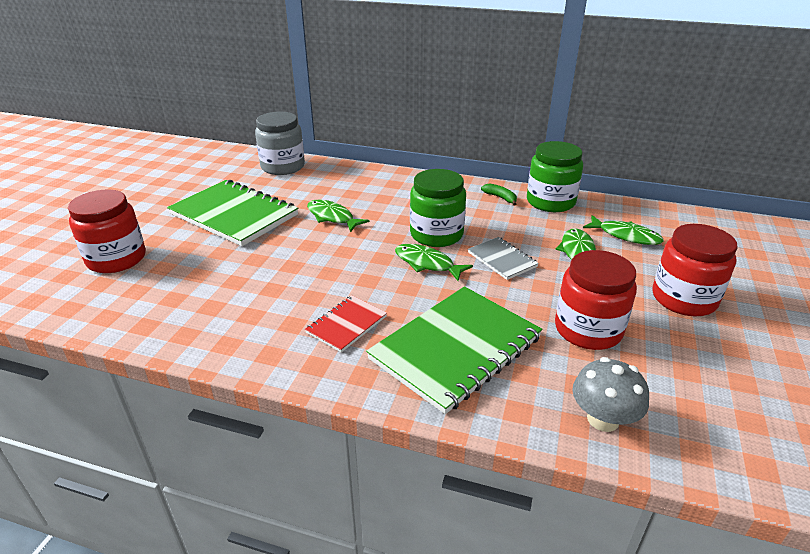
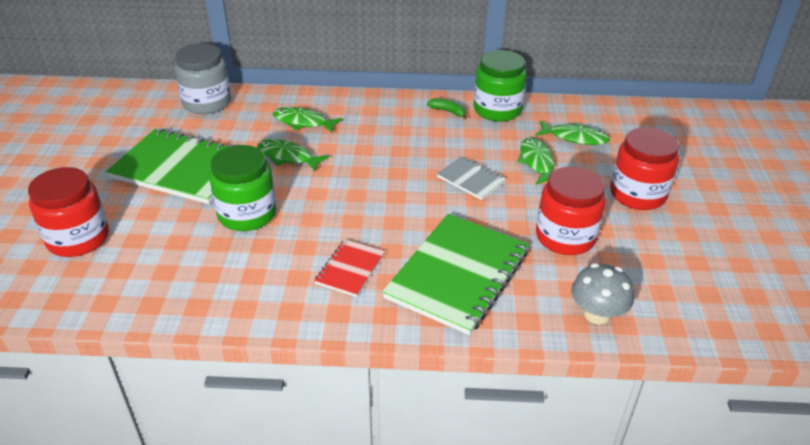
camera: 15 degrees left, 5 degrees up
(427, 264) = (402, 194): green fish -> green fish (303, 122)
(436, 234) = (400, 161): green jar -> green jar (247, 214)

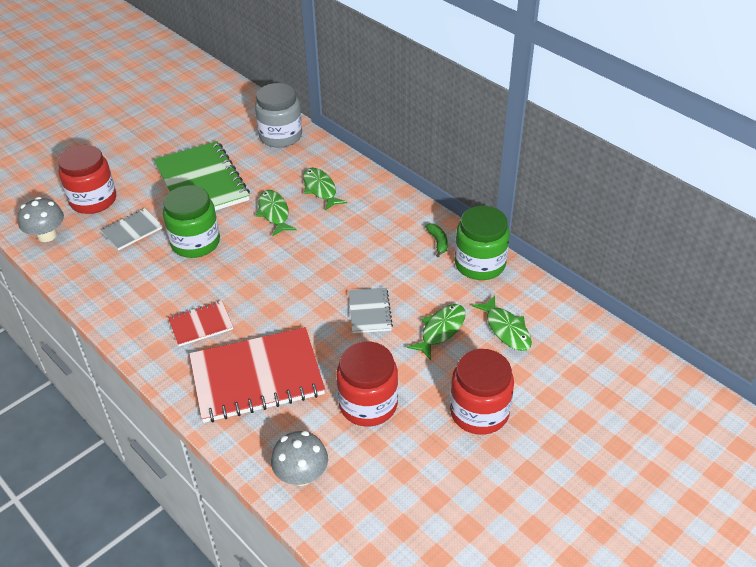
camera: 45 degrees right, 5 degrees up
(66, 295) = (47, 235): none -> grey mushroom
(164, 239) = (132, 230): none -> grey notebook
(457, 274) = (257, 377): green notebook -> red notebook

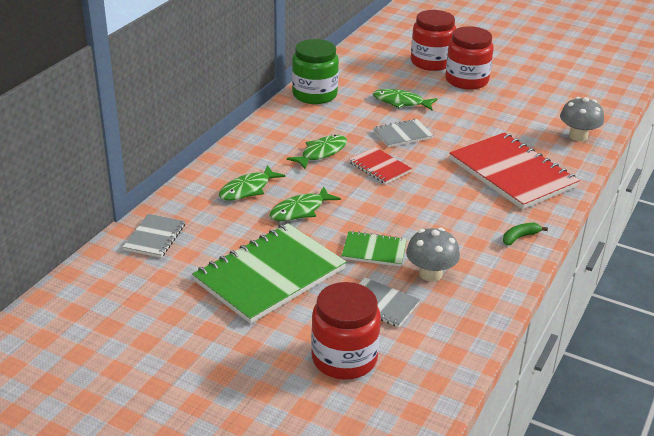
camera: 110 degrees left, 10 degrees down
(47, 235) = (429, 375): grey mushroom -> grey mushroom (430, 274)
(195, 242) = (374, 250): green jar -> green notebook
(201, 325) = (480, 216): red notebook -> red notebook (380, 167)
(280, 136) = (155, 237): grey jar -> grey notebook
(368, 404) = (496, 121): red jar -> red jar (431, 62)
(438, 242) = (297, 115): green banana -> green banana (520, 237)
(506, 329) = (381, 78): green fish -> green fish (321, 153)

